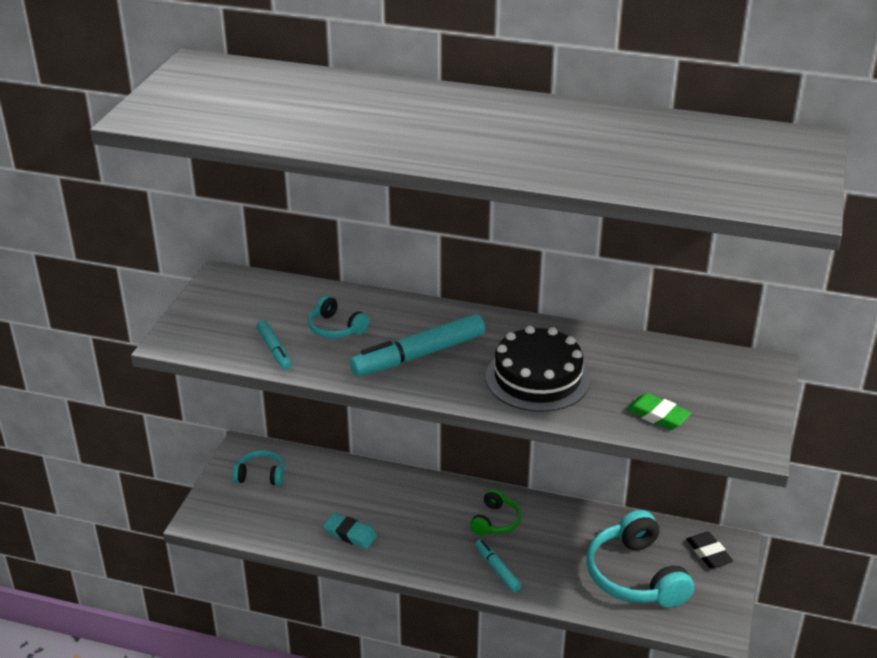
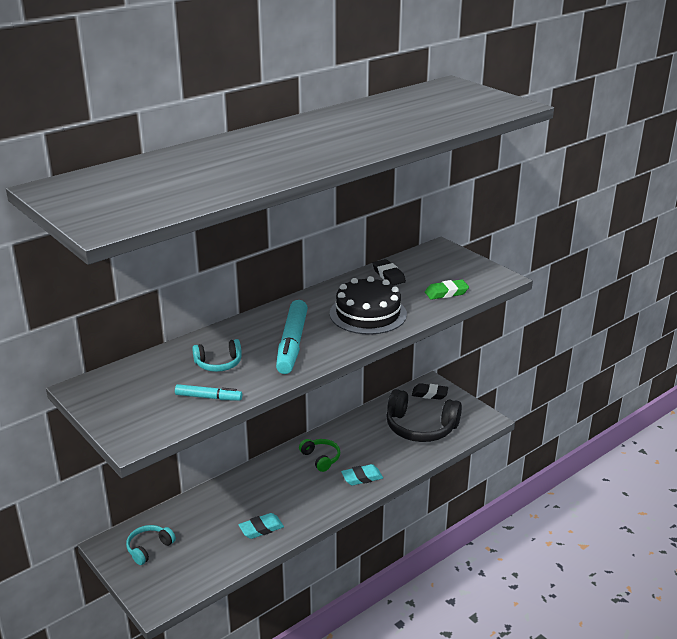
camera: 55 degrees left, 5 degrees down
(497, 569) = (362, 477): turquoise marker -> turquoise eraser
(636, 575) = (420, 427): turquoise headphones -> black headphones
(642, 356) = (388, 275): none -> black eraser

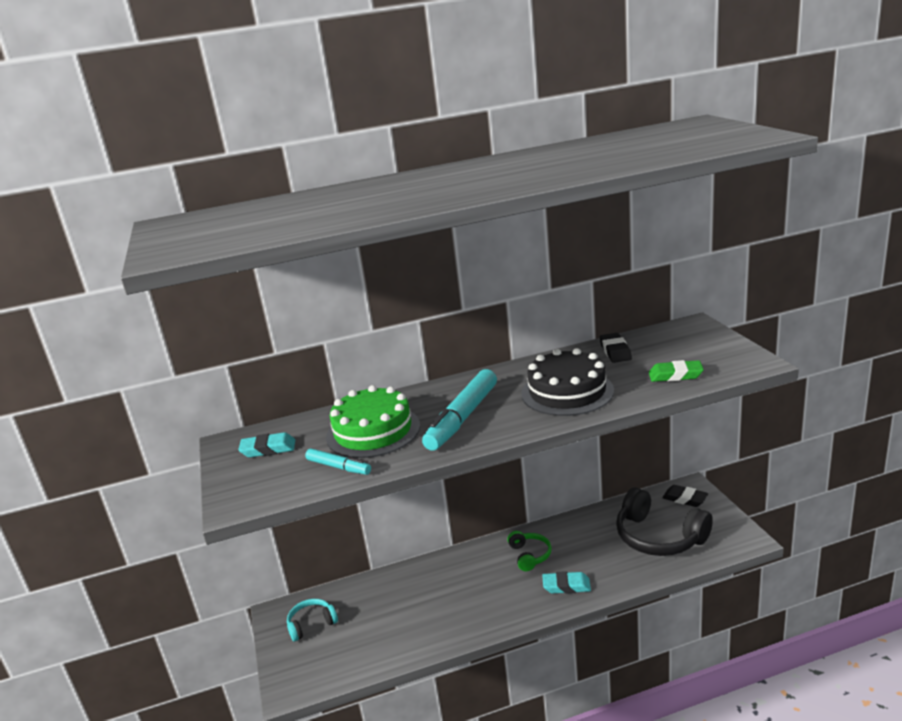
camera: 25 degrees right, 5 degrees down
(218, 363) = (373, 431): turquoise headphones -> green cake
(261, 529) = (431, 625): turquoise eraser -> turquoise eraser (268, 449)

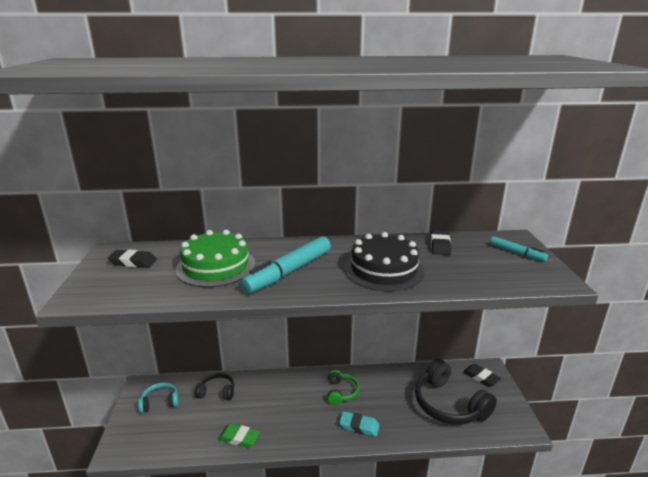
camera: 10 degrees right, 0 degrees up
(268, 449) = (133, 262): turquoise eraser -> black eraser
(338, 467) = (170, 289): turquoise marker -> turquoise marker (517, 253)
(377, 594) = (217, 392): none -> black headphones
(675, 375) = (482, 276): green eraser -> green eraser (239, 438)

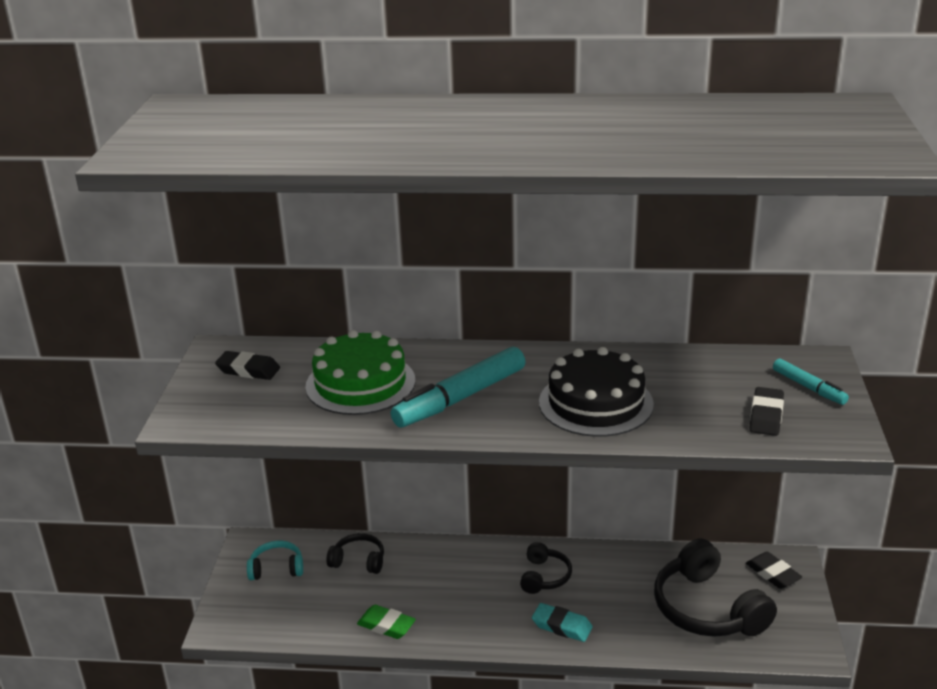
camera: 10 degrees right, 5 degrees up
(341, 392) = (544, 576): green headphones -> black headphones
(440, 245) = (694, 368): black eraser -> black eraser (766, 416)

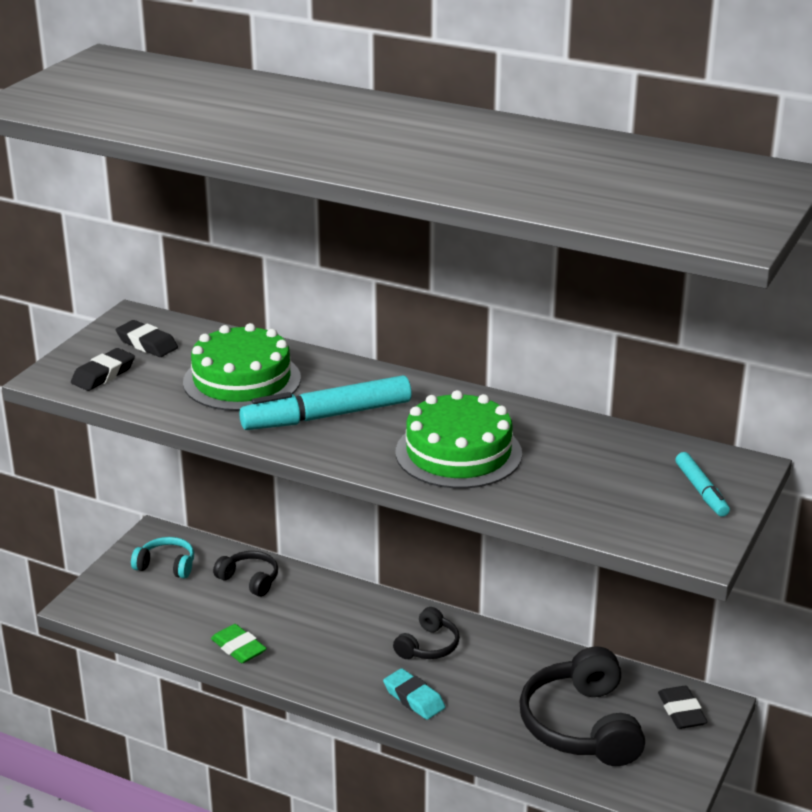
camera: 20 degrees right, 0 degrees up
(596, 403) = (458, 453): black cake -> green cake
(766, 416) = (627, 508): black eraser -> black eraser (103, 375)

